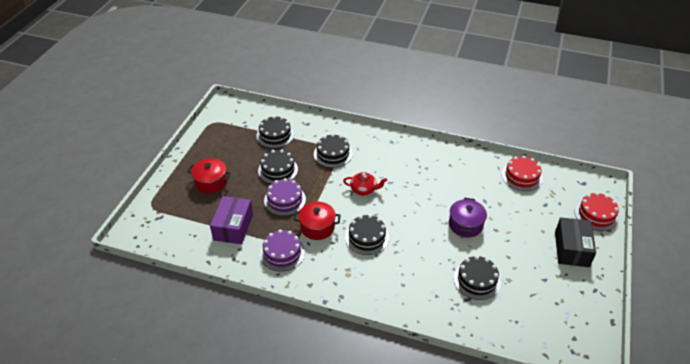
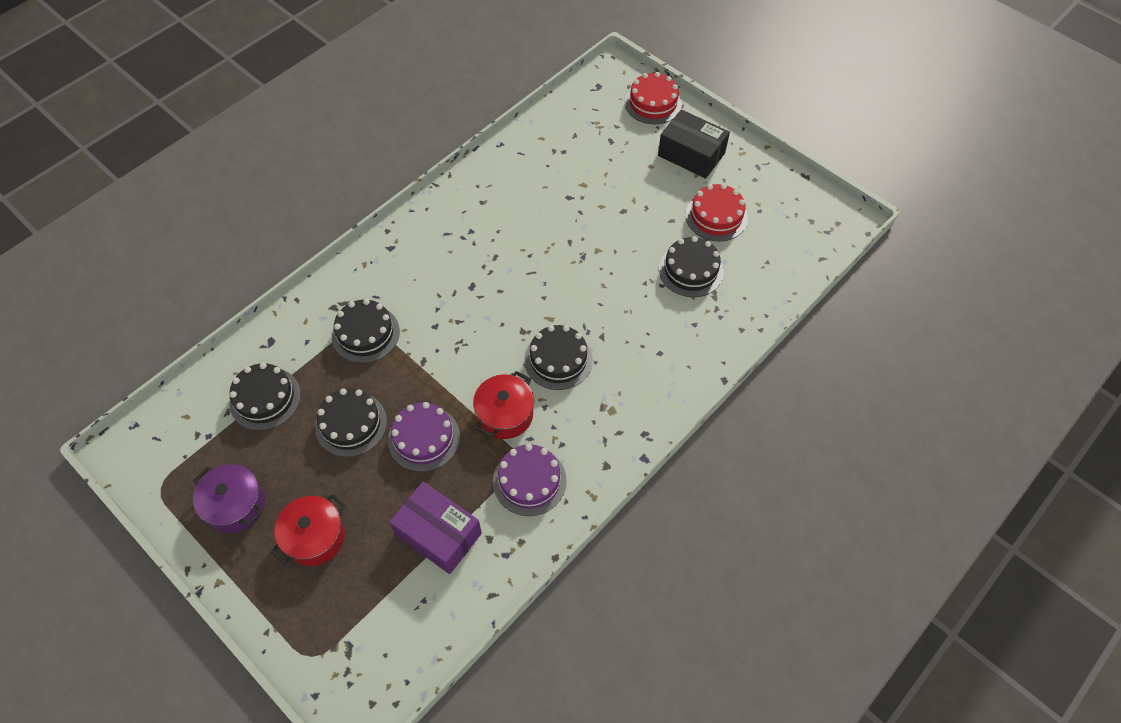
camera: 65 degrees left, 15 degrees up
(364, 189) = (466, 324): red teapot -> none
(465, 225) = (598, 238): purple pot -> purple pot (236, 505)
(522, 176) = (551, 138): red cake -> red cake (716, 216)

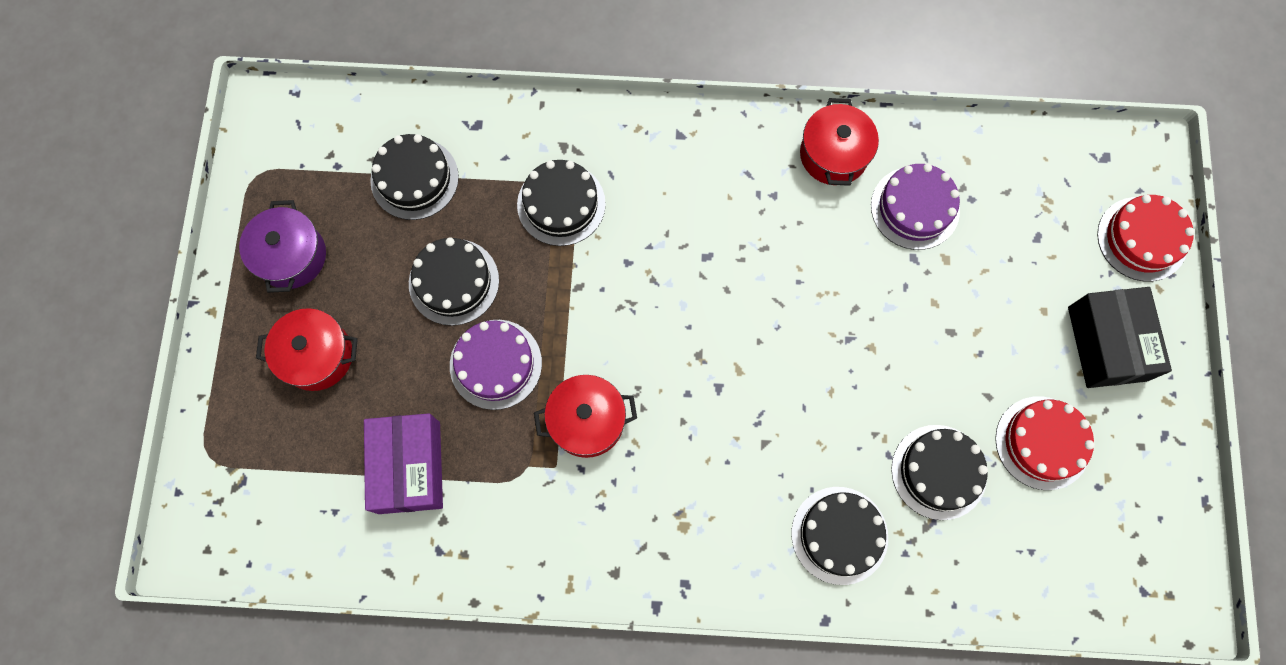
camera: 50 degrees right, 15 degrees up
(477, 189) = (833, 154): none -> red pot
(529, 481) = (534, 508): purple cake -> purple cake (915, 208)
(558, 359) = (696, 421): black cake -> black cake (839, 535)

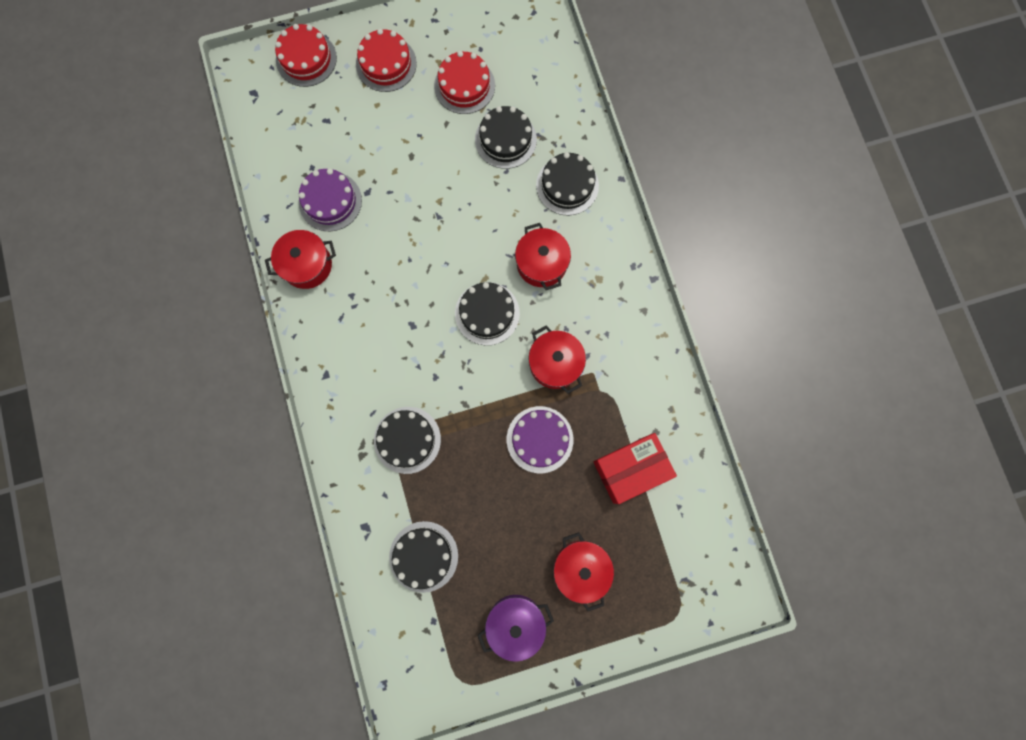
camera: 110 degrees left, 5 degrees up
(409, 467) = (631, 469): purple box -> red box
(454, 282) = (492, 493): black cake -> black cake (487, 313)
(733, 454) = (541, 263): none -> red pot
(1107, 343) = (386, 64): black box -> red cake

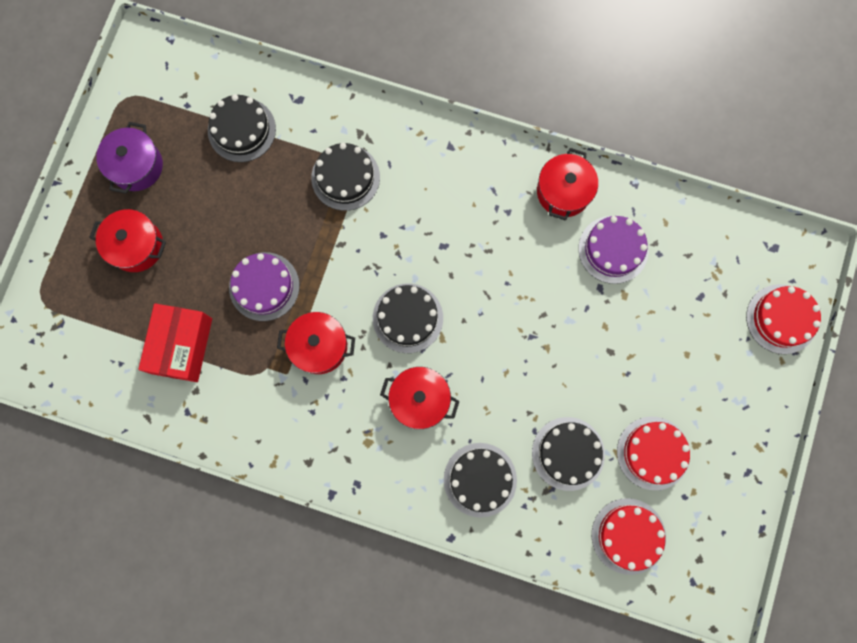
camera: 125 degrees right, 0 degrees up
(386, 64) = (727, 392): red cake -> red cake (628, 536)

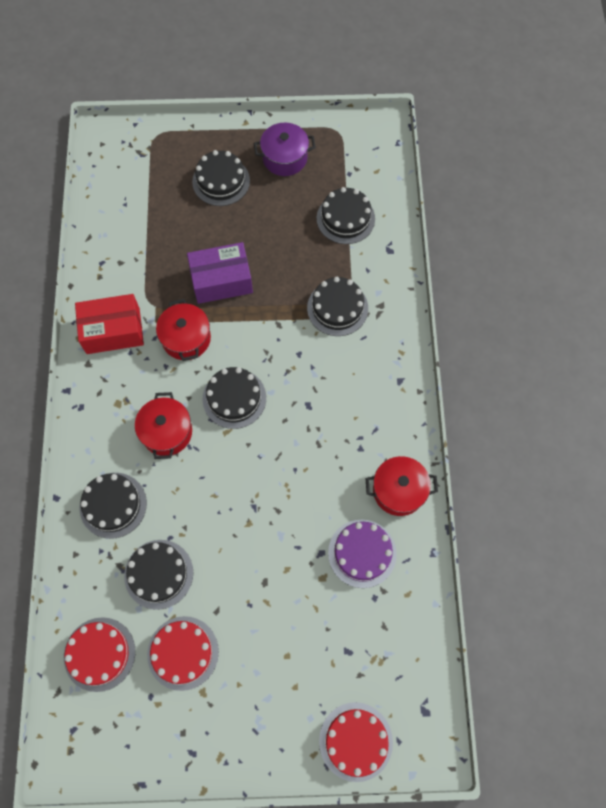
camera: 70 degrees right, 10 degrees down
(136, 246) = (221, 181): red pot -> black cake
(181, 346) = (153, 240): red box -> red box (113, 331)
(264, 286) = (221, 280): purple cake -> purple box

